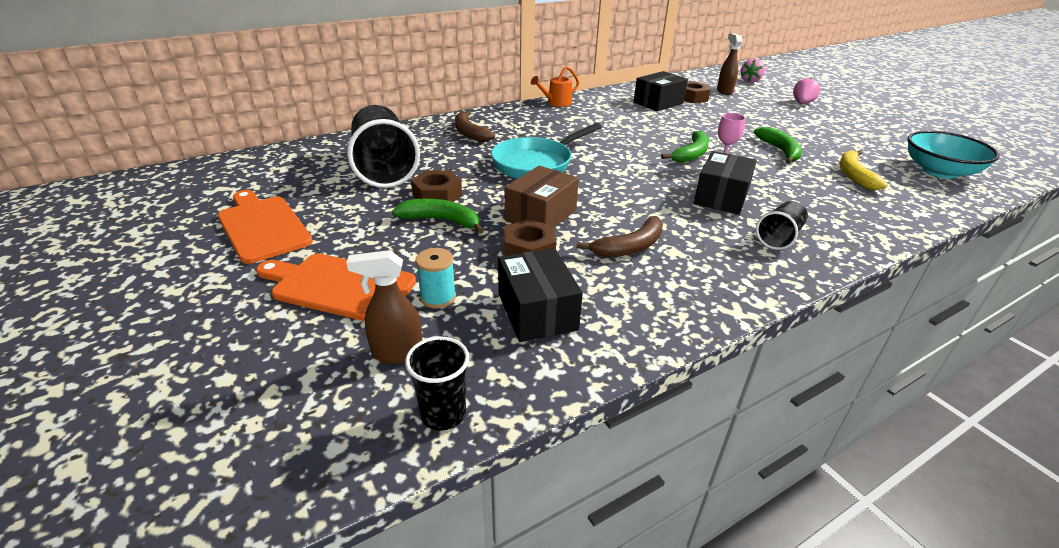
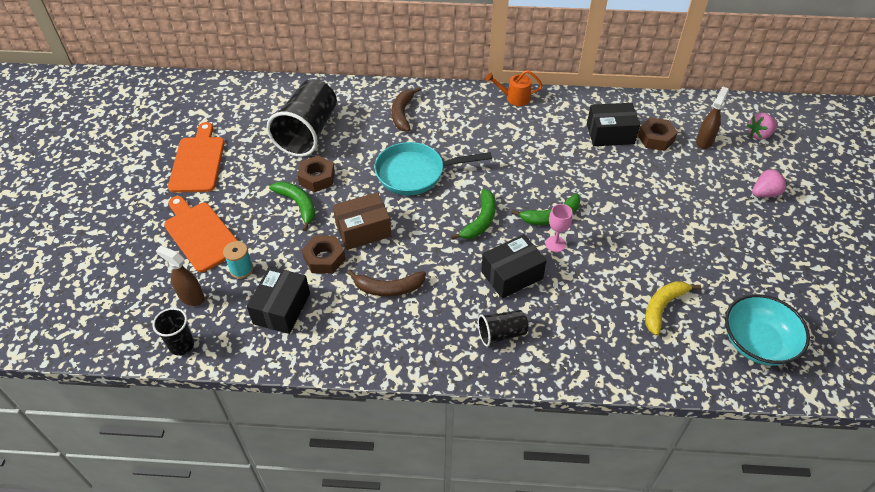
camera: 35 degrees right, 15 degrees up
(780, 150) = (638, 247): green banana -> green banana (480, 221)

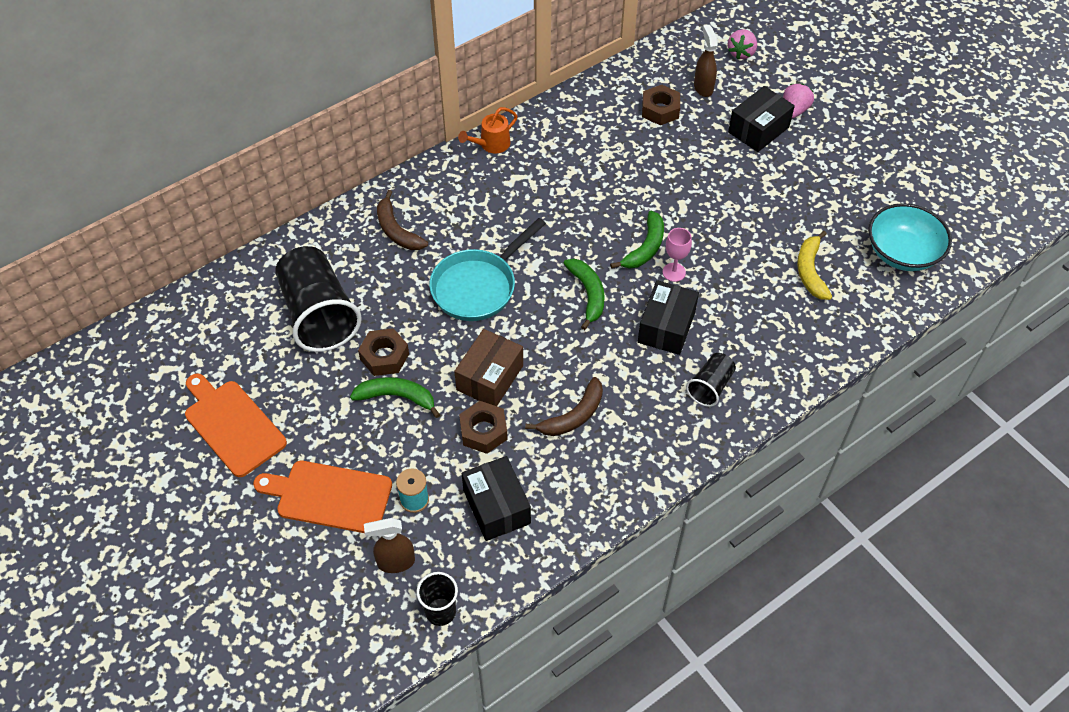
camera: 40 degrees left, 5 degrees up
(610, 134) = (617, 130): black box -> black box (758, 130)

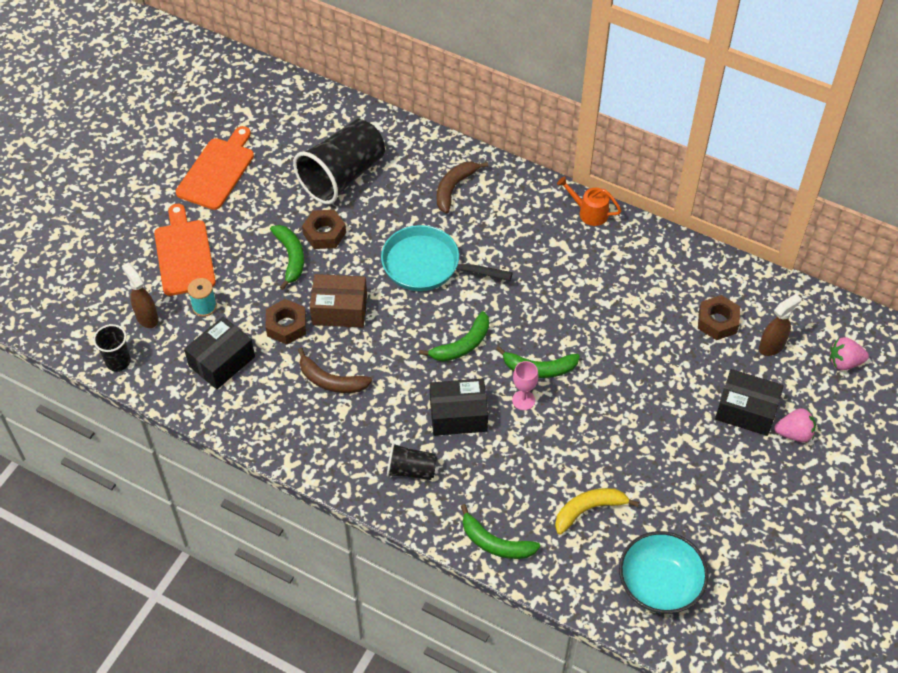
camera: 65 degrees right, 0 degrees up
(816, 351) = (495, 543): none -> green banana

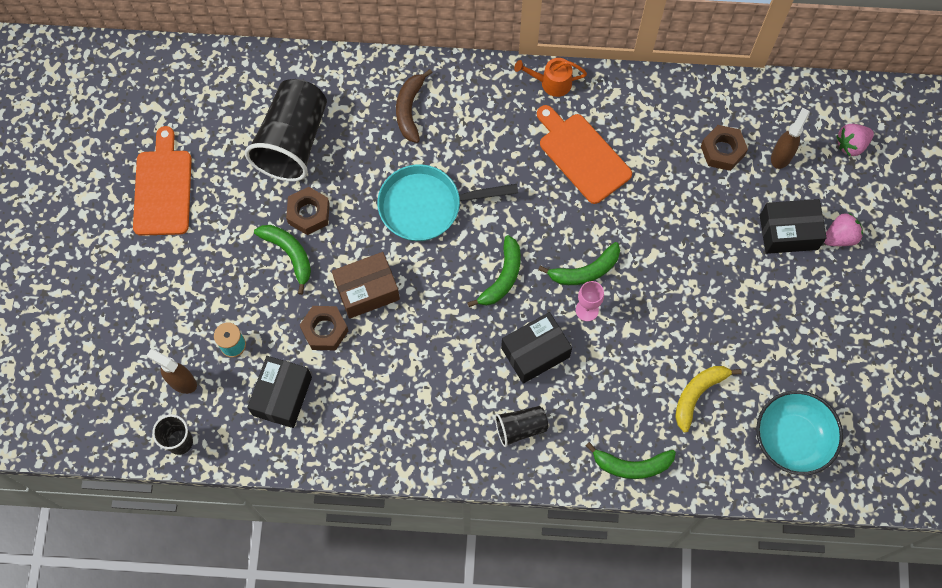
camera: 25 degrees left, 15 degrees up
(184, 254) = (180, 296): orange cutting board -> orange cutting board (582, 155)
(331, 381) = (398, 370): brown banana -> none

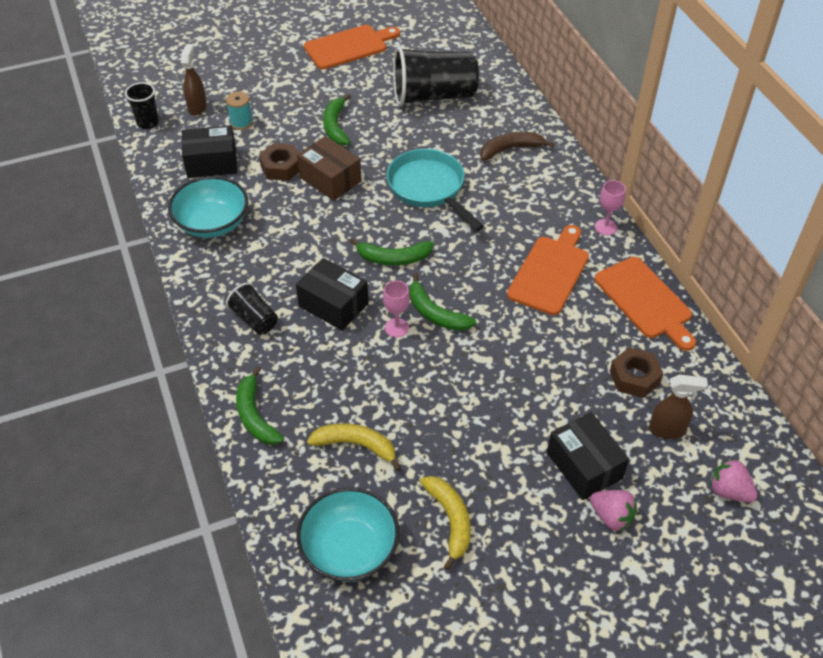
camera: 65 degrees right, 20 degrees down
(289, 254) = (335, 126): green banana -> green banana turned 150 degrees clockwise
(308, 213) = (377, 125): brown nut -> none
(374, 424) = (212, 223): none -> turquoise bowl
(551, 83) = (605, 227): orange watering can -> pink goblet
(648, 98) = (645, 301): none -> orange cutting board
(796, 353) = (450, 520): none -> yellow banana

